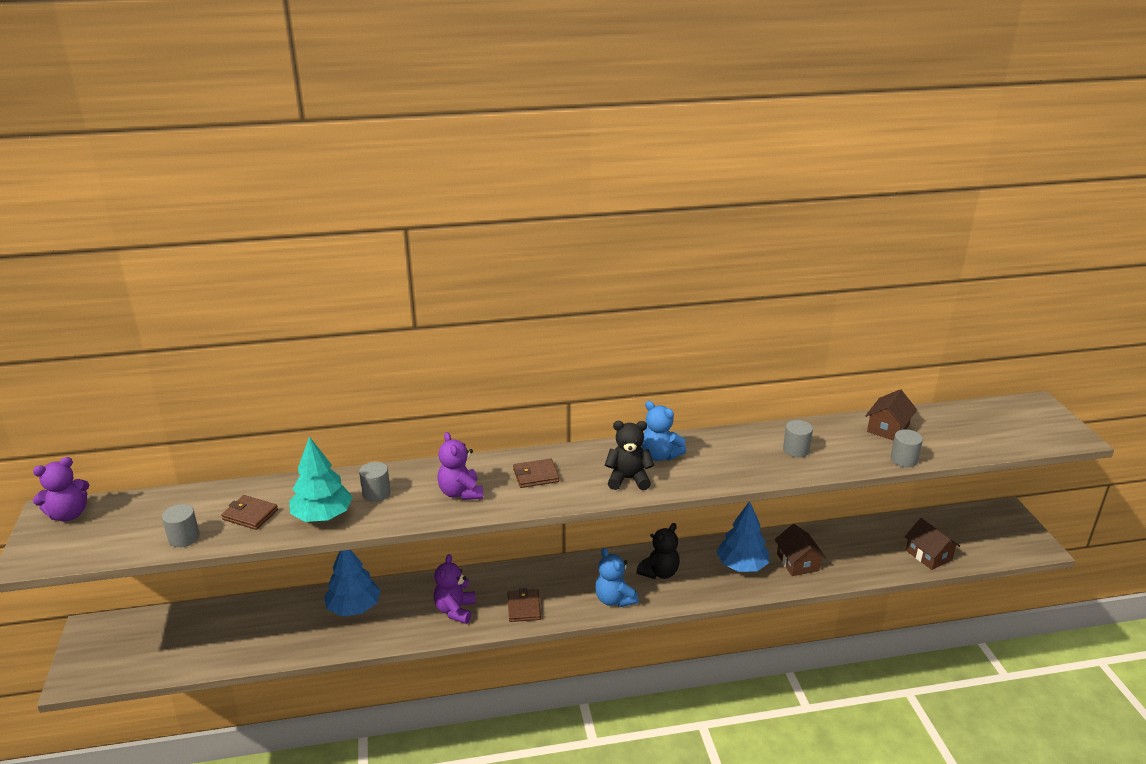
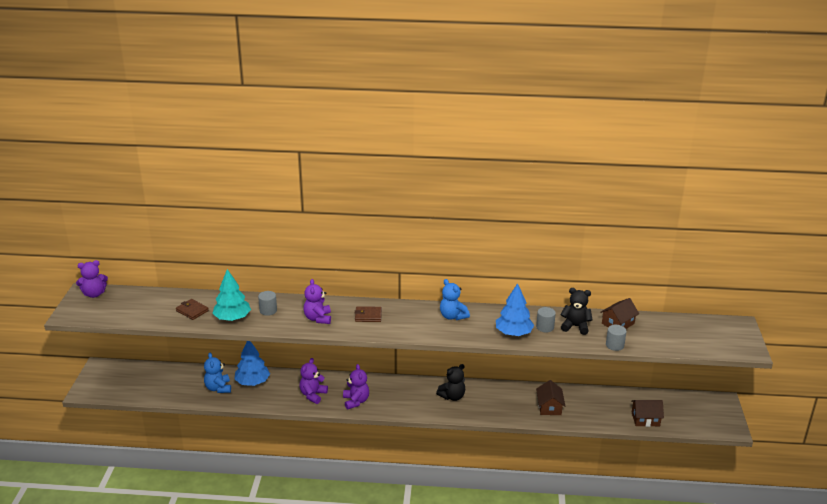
camera: 15 degrees right, 0 degrees up
(184, 538) = (152, 317): grey cylinder -> none
(524, 607) = (356, 401): brown wallet -> purple teddy bear
(614, 599) = (415, 407): blue teddy bear -> blue teddy bear (218, 388)
(628, 479) = (424, 327): black teddy bear -> black teddy bear (575, 326)
(742, 565) = (510, 402): blue tree -> blue tree (513, 333)
(928, 555) = (645, 419): brown house -> brown house turned 75 degrees counterclockwise

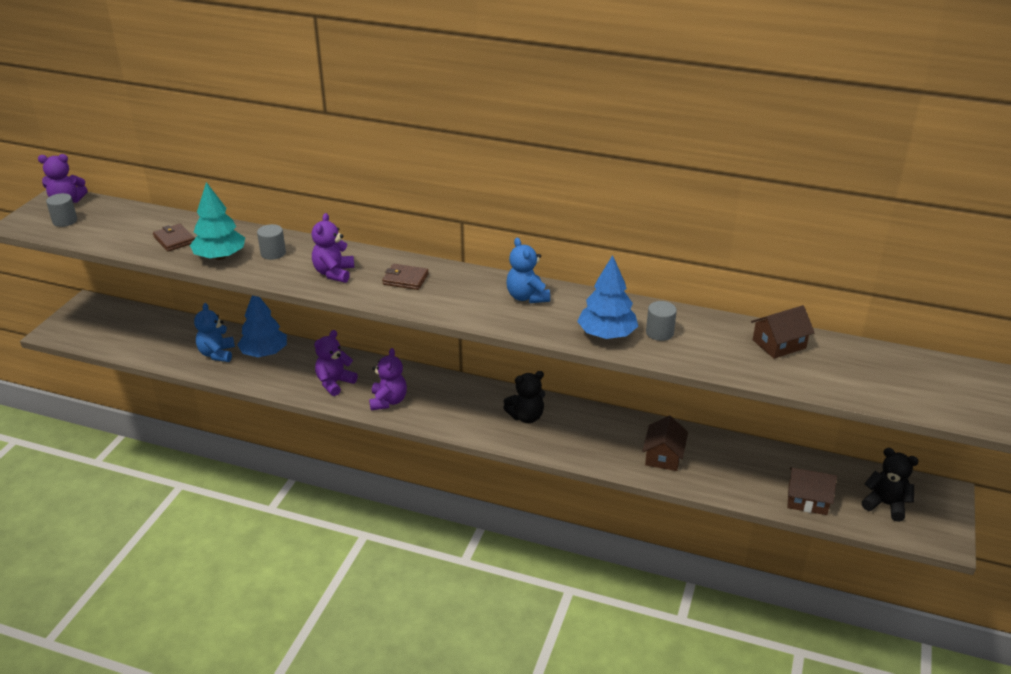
camera: 15 degrees right, 5 degrees up
(575, 326) = (708, 339): black teddy bear -> black teddy bear (885, 504)
(614, 345) = (759, 376): grey cylinder -> grey cylinder (65, 221)

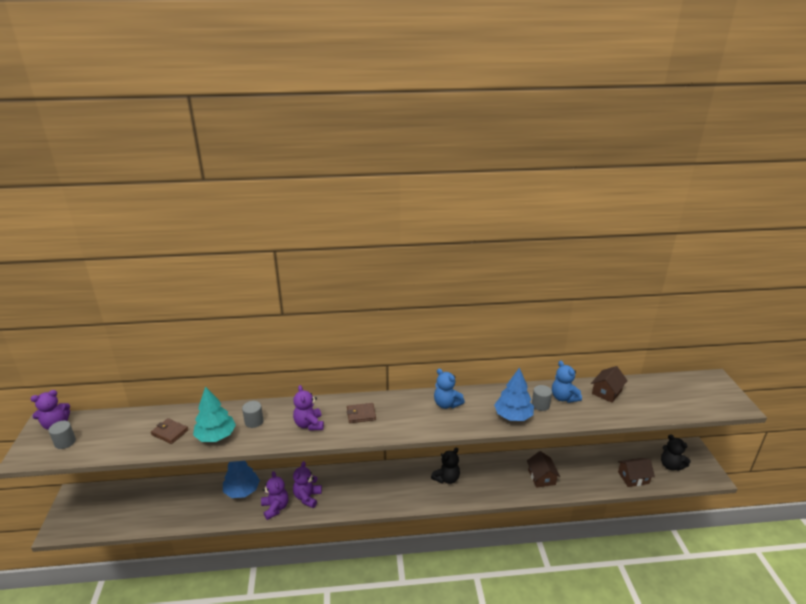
camera: 25 degrees left, 5 degrees down
(217, 354) = (206, 503): blue teddy bear -> blue teddy bear (563, 397)
(388, 401) = (353, 498): purple teddy bear -> purple teddy bear (275, 508)
(885, 504) = (671, 465): black teddy bear -> black teddy bear turned 135 degrees counterclockwise

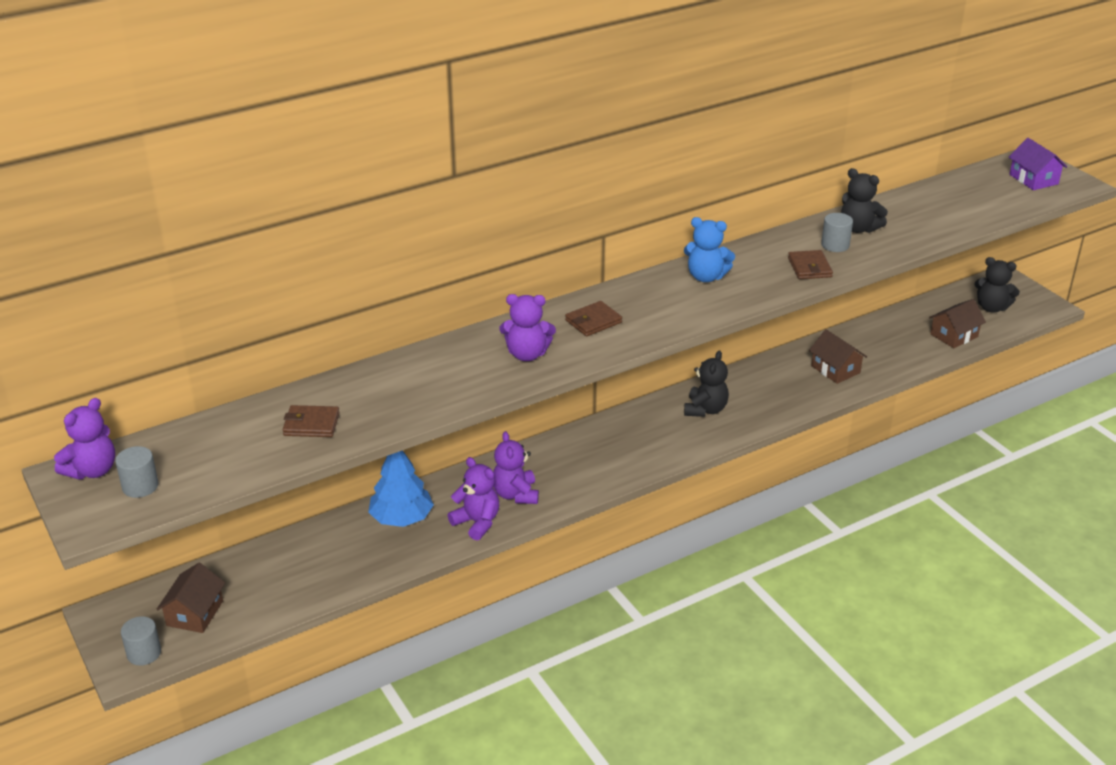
camera: 25 degrees left, 5 degrees up
(216, 436) = (394, 408): turquoise tree -> none
(254, 421) = (435, 374): grey cylinder -> grey cylinder (144, 653)
(309, 424) = (527, 354): purple teddy bear -> purple teddy bear turned 45 degrees counterclockwise
(513, 416) = (809, 267): blue tree -> brown wallet
(563, 397) = (858, 228): blue teddy bear -> black teddy bear
(607, 392) = (909, 208): brown house -> brown house (195, 613)
(707, 394) = (1033, 179): none -> purple house

